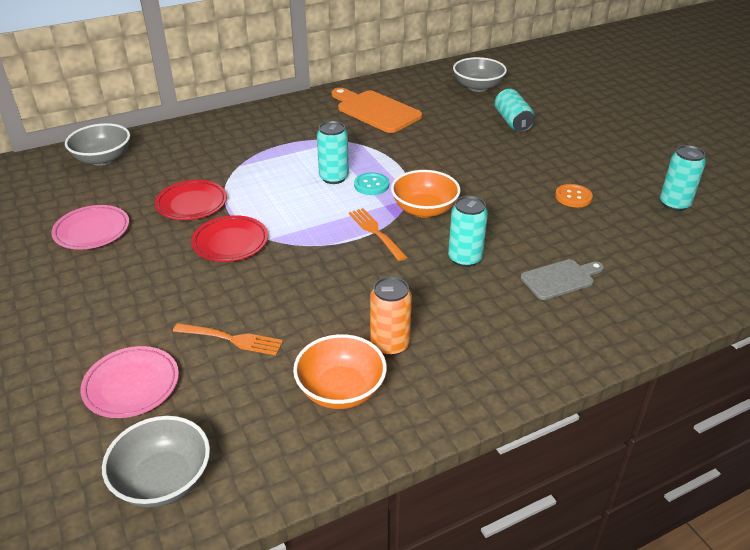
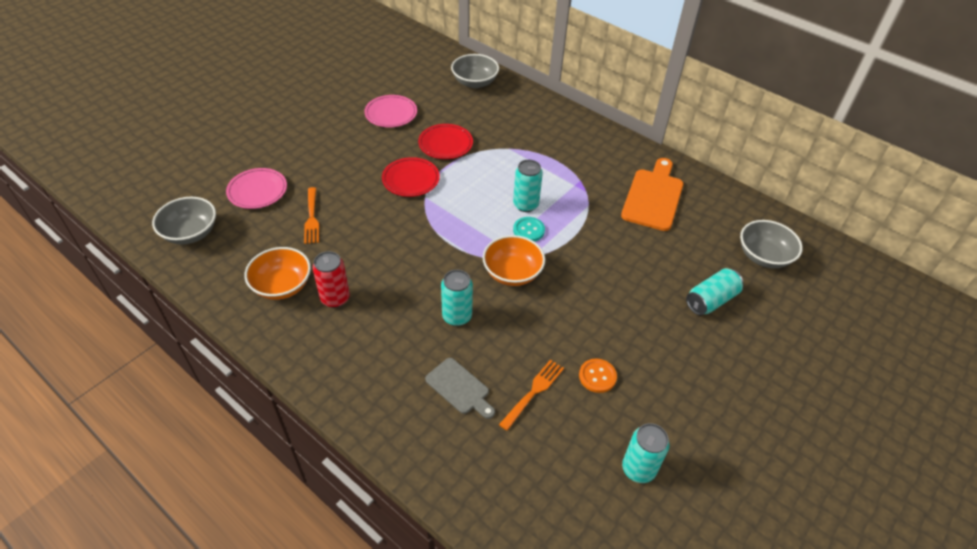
camera: 65 degrees right, 10 degrees up
(376, 232) = (463, 252): orange fork -> orange fork (533, 392)
(390, 344) = (335, 298): orange can -> red can

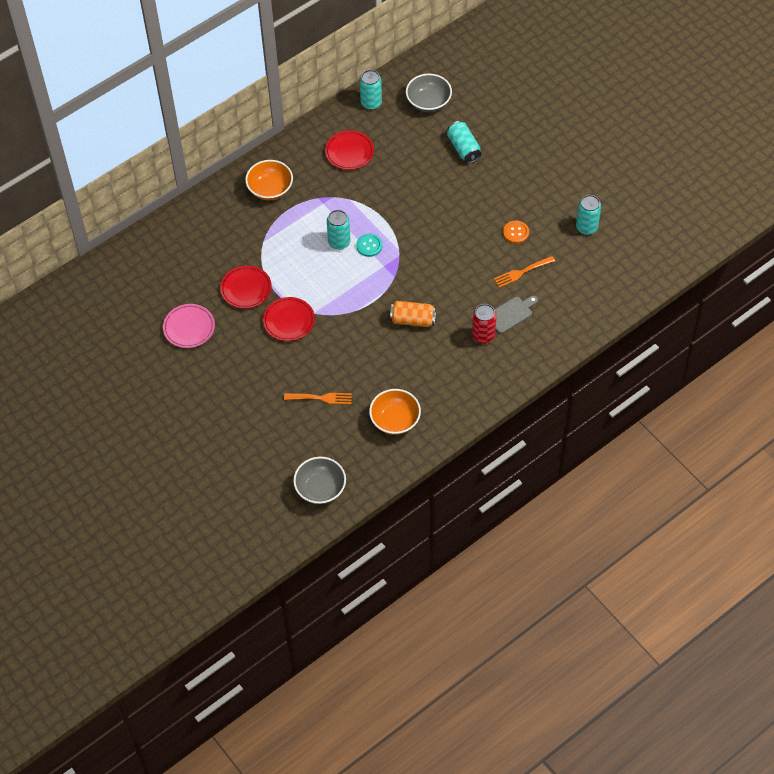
camera: 75 degrees left, 10 degrees up
(257, 191) = (277, 439): pink plate -> none
(335, 298) = (415, 384): red can -> red can (483, 336)
(431, 284) = (413, 320): none -> orange can
(457, 316) = (448, 307): turquoise can -> turquoise can (371, 103)
(474, 82) = (155, 252): grey bowl -> none
(512, 273) = (412, 265): orange bowl -> orange bowl (270, 189)
(533, 392) = (522, 272): orange fork -> orange fork turned 75 degrees counterclockwise
(653, 197) = (349, 152): orange cutting board -> red plate

